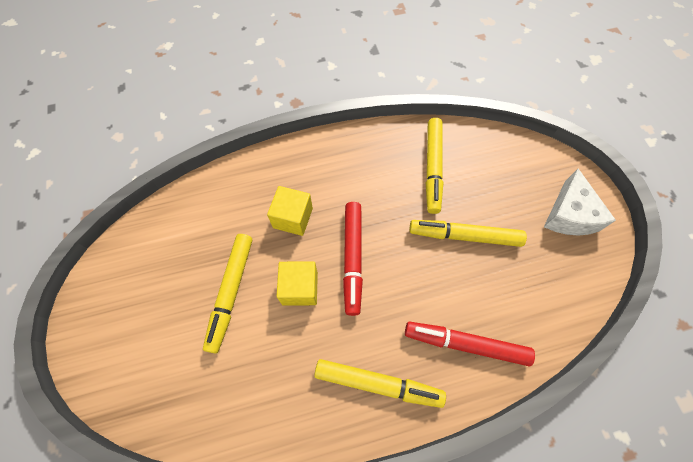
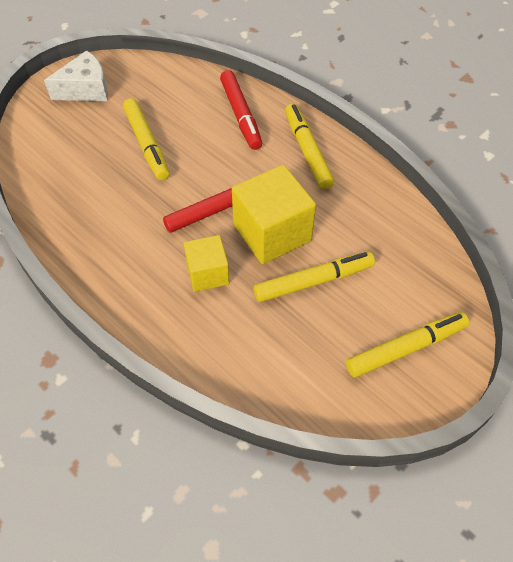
camera: 120 degrees left, 10 degrees down
(300, 288) = (272, 233): yellow cube -> yellow cube, size x1.67
(433, 168) = (84, 189): yellow marker -> yellow marker (406, 348)

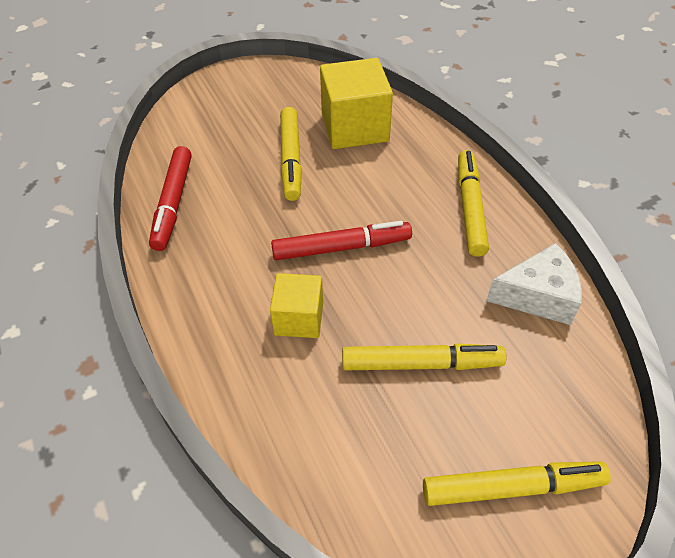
camera: 20 degrees right, 5 degrees down
(85, 89) = (252, 90): white cheese -> white cheese (537, 296)
(241, 115) = (407, 151): red marker -> red marker (173, 203)
(272, 233) = (392, 291): yellow cube -> yellow cube (355, 127)

